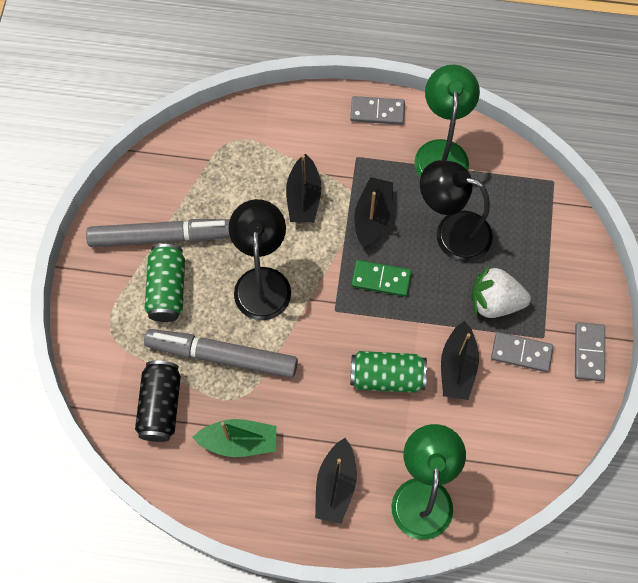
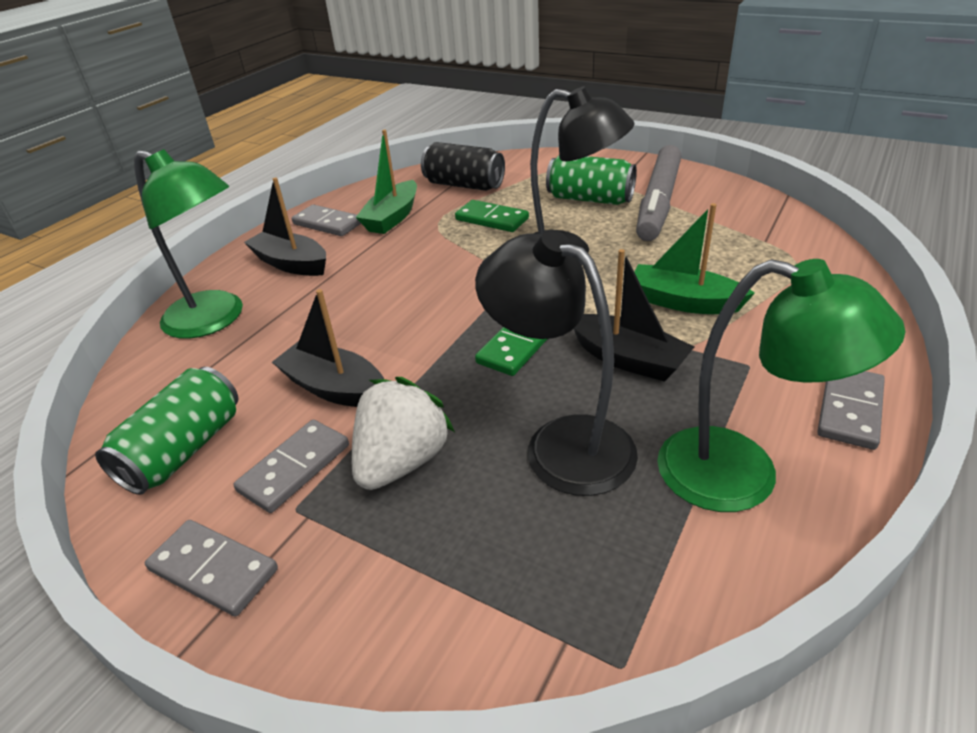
camera: 115 degrees right, 30 degrees down
(222, 356) = (491, 219): grey marker -> green domino
(264, 495) = (327, 224): none -> grey domino
(303, 197) = (683, 302): black boat -> green boat
(387, 377) = (376, 322): green can -> green can (184, 450)
(451, 232) = (561, 443): black lamp -> black lamp turned 90 degrees counterclockwise

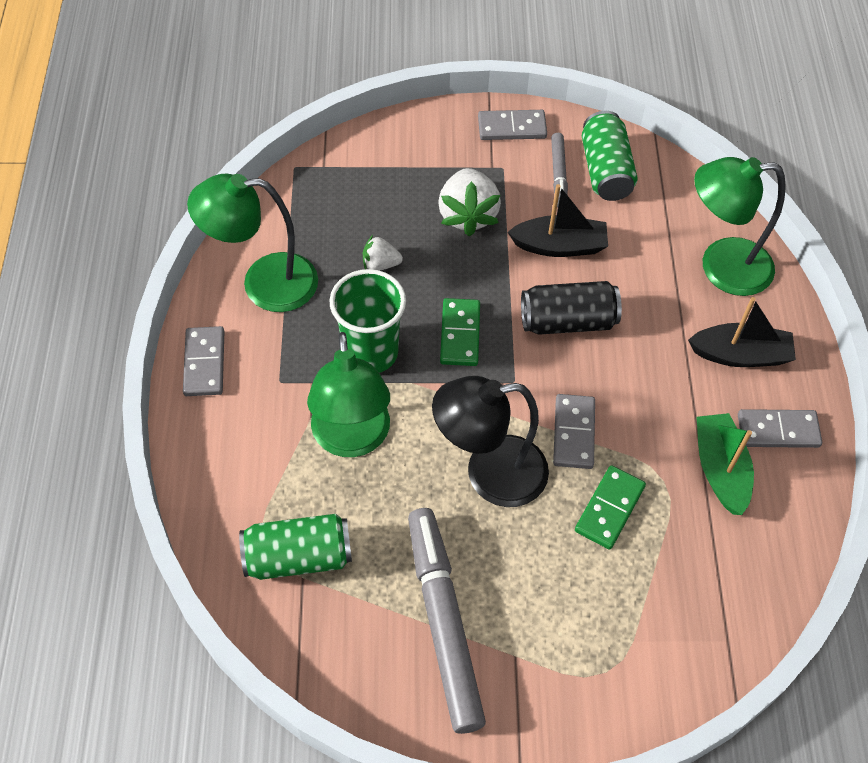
camera: 145 degrees right, 20 degrees up
(240, 468) = (558, 174): none -> grey marker
(294, 468) = (527, 187): grey domino -> grey domino (574, 433)
(464, 185) = (701, 576): black can -> black can (567, 321)
(491, 219) = (609, 508): green domino -> green domino turned 60 degrees counterclockwise
(561, 443) = (380, 264): black lamp -> white strawberry
(590, 199) = (527, 599): green can -> green can (298, 557)
(627, 359) = (370, 352): black boat -> green cup
(683, 302) = (352, 439): green boat -> green lamp

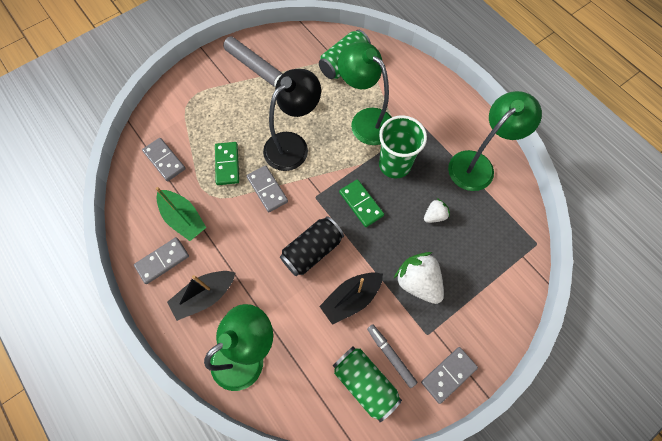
camera: 145 degrees right, 10 degrees up
(204, 363) = (460, 110): grey domino -> grey domino (164, 160)

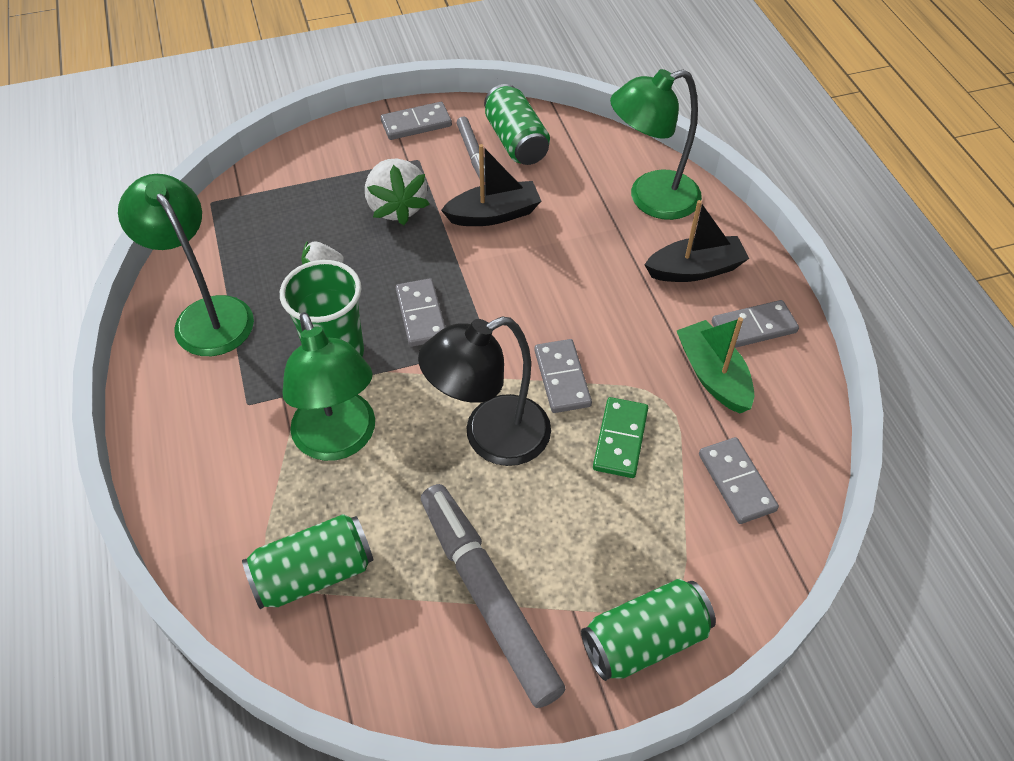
camera: 160 degrees left, 15 degrees down
(197, 80) = (644, 640): none -> green can
(312, 250) = (523, 278): black can -> none
(361, 204) = (421, 315): green domino -> grey domino
(477, 164) = (206, 315): green lamp -> green lamp turned 75 degrees clockwise

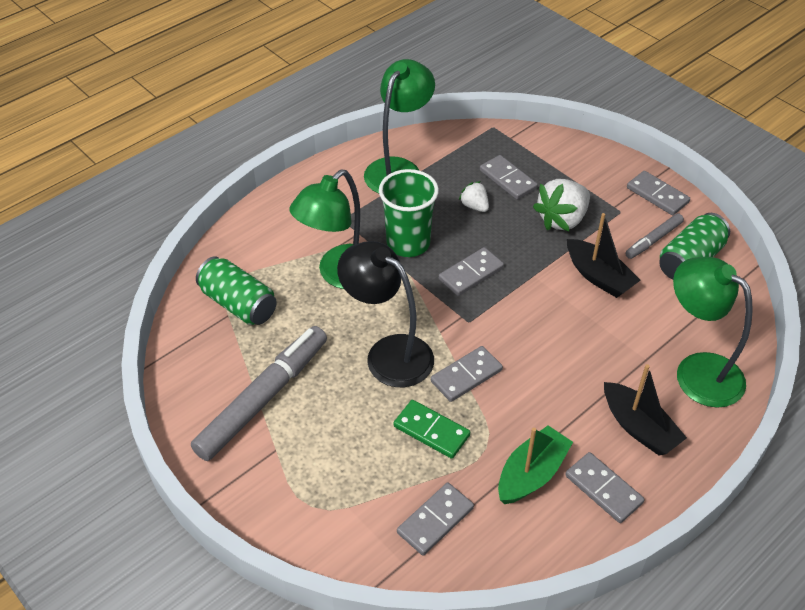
camera: 65 degrees right, 5 degrees down
(304, 225) = (508, 179): none -> grey domino
(620, 439) = (431, 431): green domino -> green domino turned 45 degrees clockwise
(644, 640) = (271, 500): green can -> none

